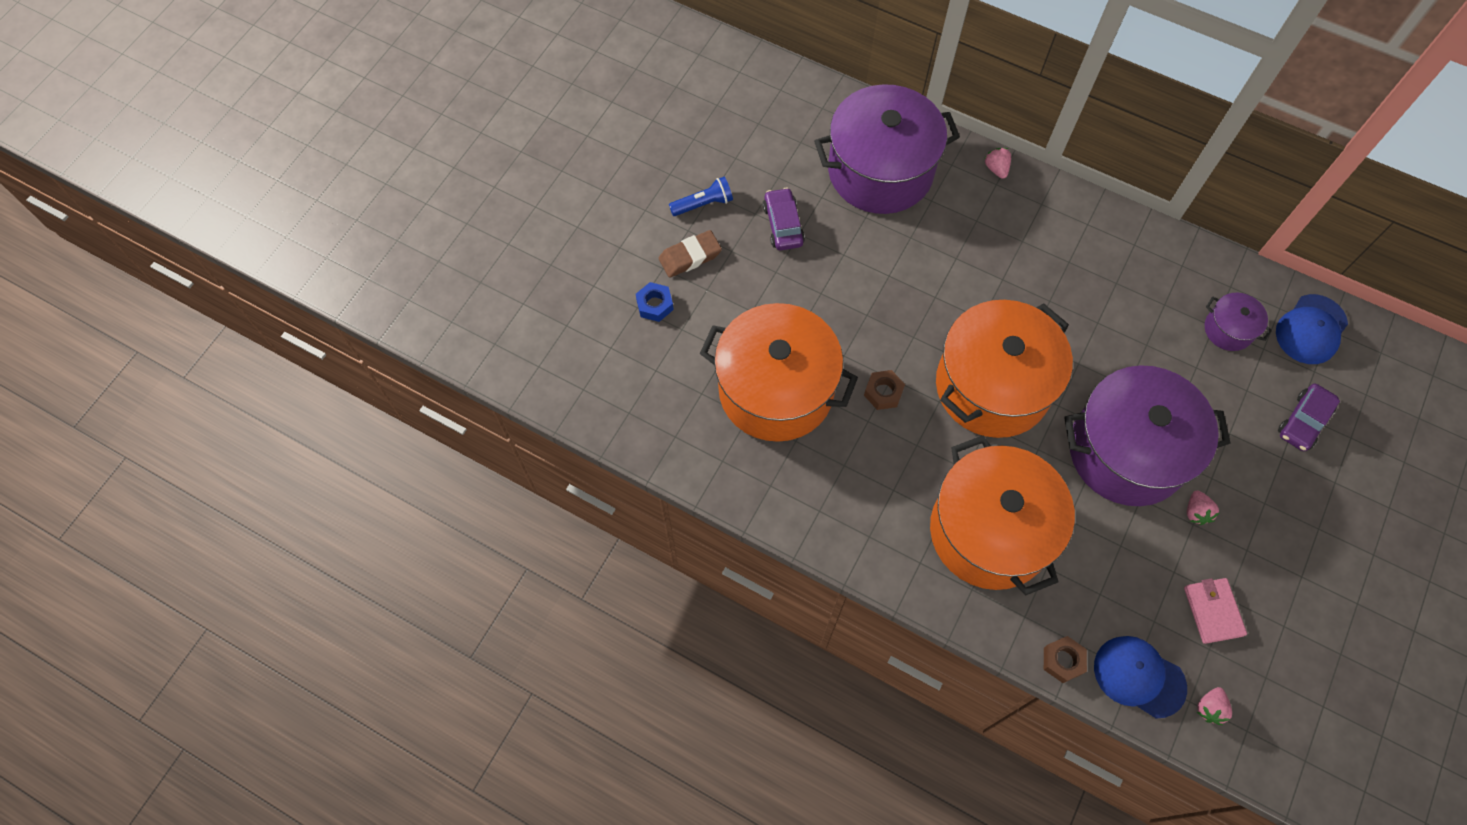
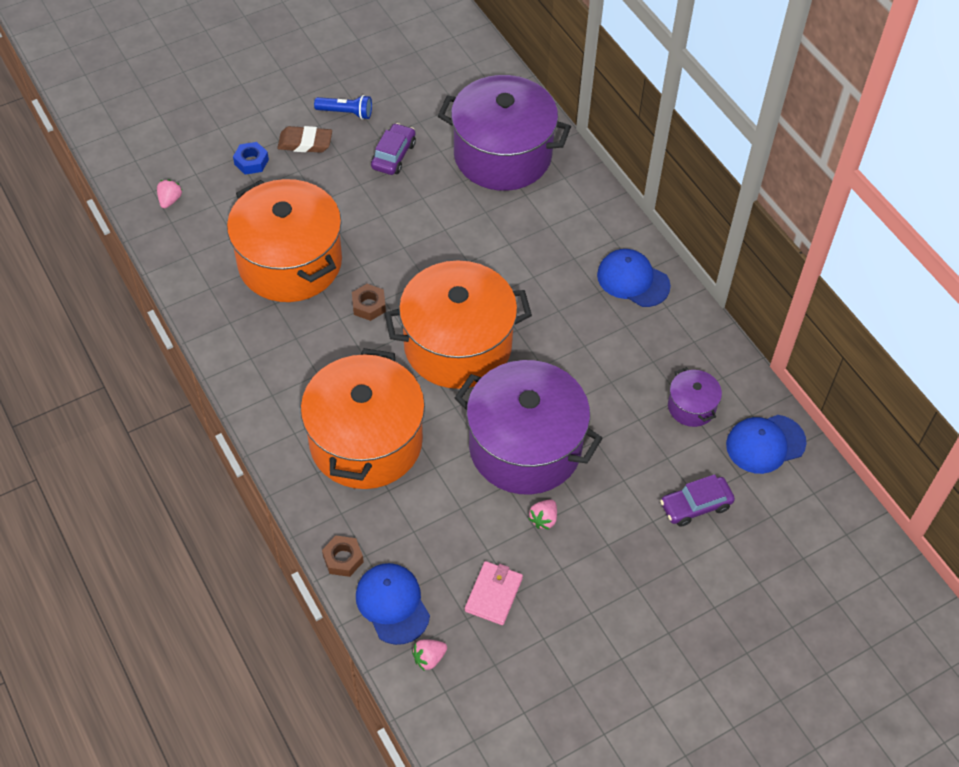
camera: 30 degrees right, 10 degrees down
(996, 169) = (598, 198): pink strawberry -> pink strawberry (170, 200)
(1088, 234) = (633, 280): none -> blue cap

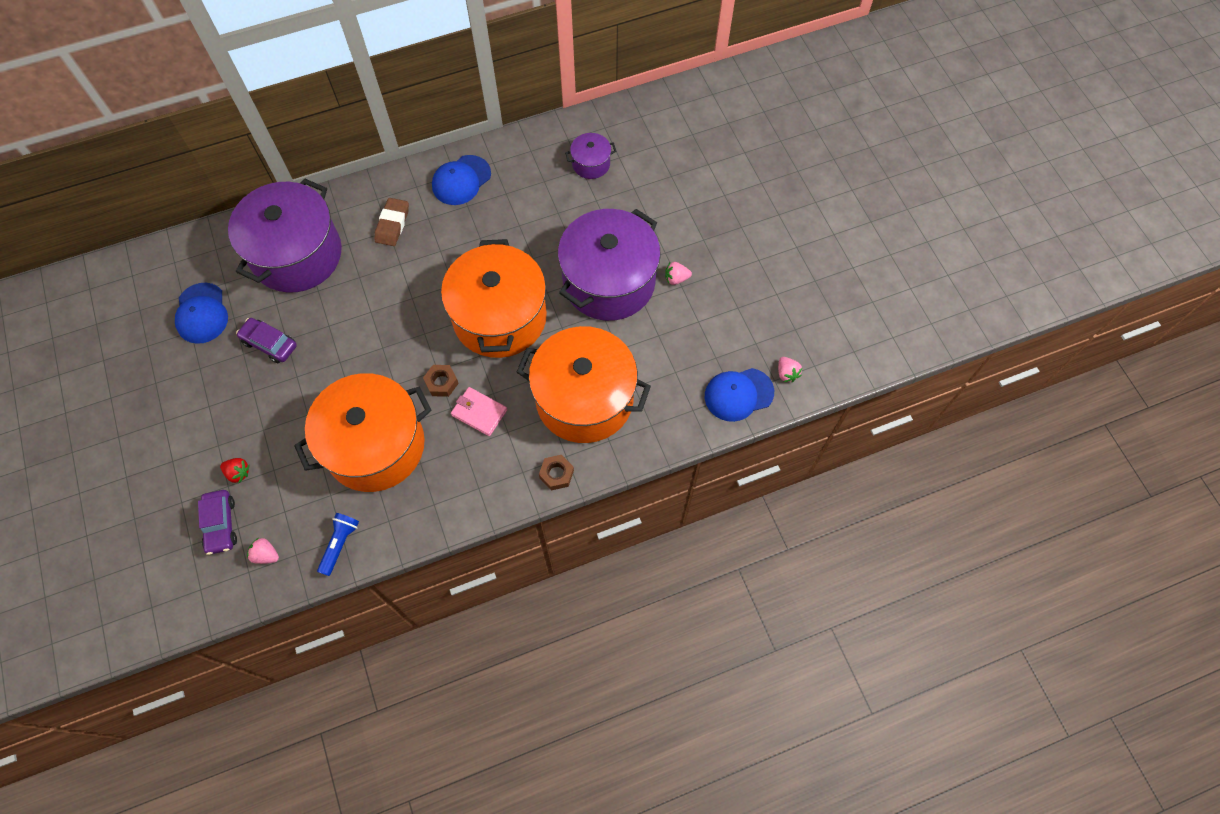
camera: 80 degrees left, 10 degrees up
(251, 162) = (238, 473): blue nut -> red strawberry
(305, 143) = (228, 421): brown eraser -> brown eraser (392, 224)
(343, 559) = (694, 427): brown nut -> brown nut (556, 474)
(346, 113) = (201, 380): blue flashlight -> blue flashlight (340, 544)
(493, 594) = (737, 322): pink wallet -> pink wallet (479, 412)
(543, 519) = (676, 278): pink strawberry -> pink strawberry turned 135 degrees clockwise
(695, 506) = (677, 178): purple car -> purple car (221, 525)
(765, 444) = (631, 124): blue cap -> blue cap (202, 313)

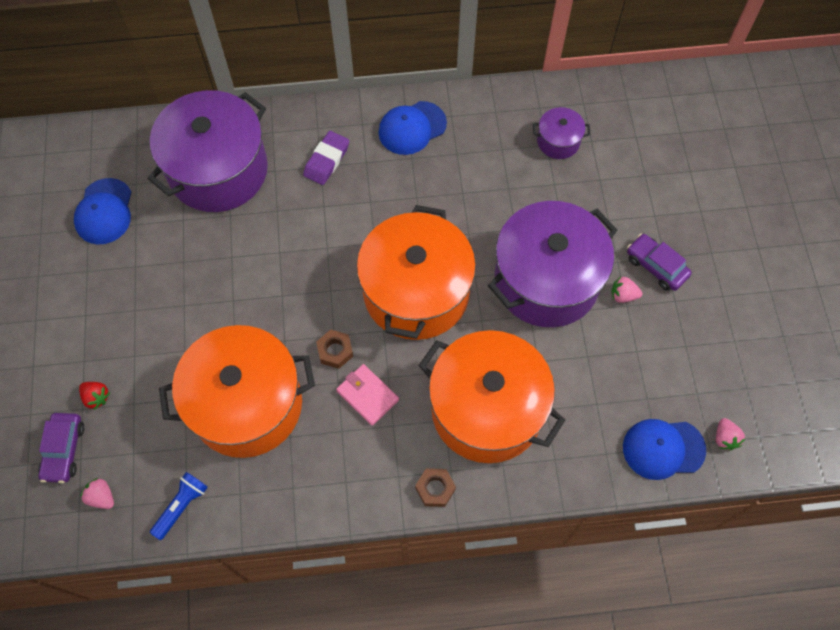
camera: 15 degrees right, 0 degrees up
(269, 344) = (165, 262): purple car -> purple car (656, 266)
(392, 224) = (327, 160): brown eraser -> purple eraser

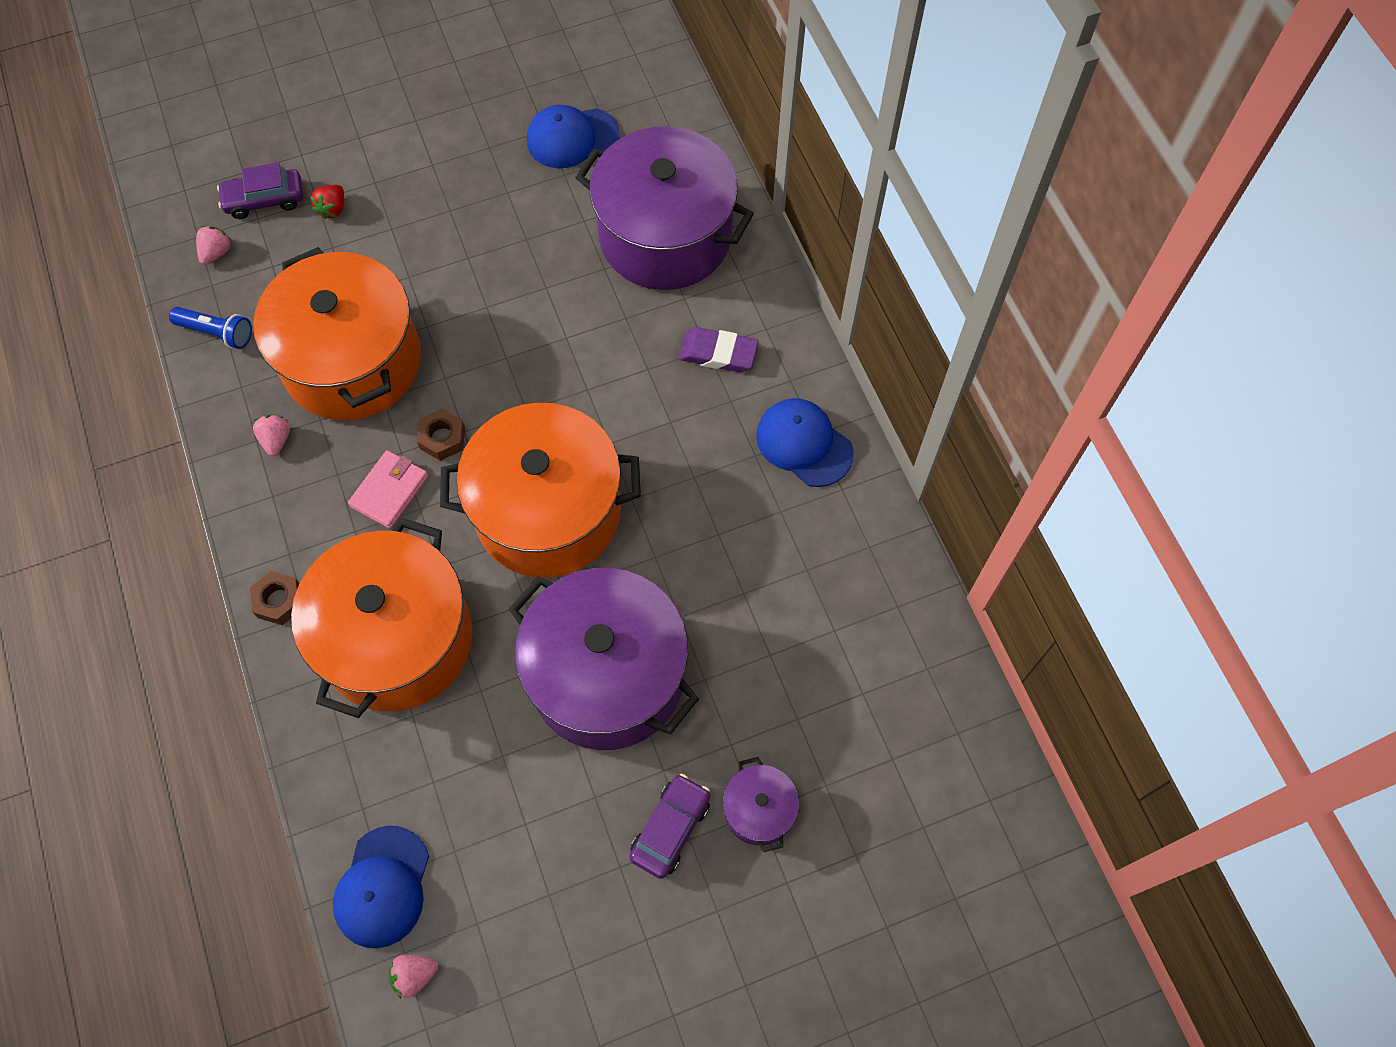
camera: 75 degrees right, 0 degrees up
(558, 141) = (846, 645): purple pot -> purple pot (759, 810)
(623, 295) = (610, 788): pink strawberry -> pink strawberry (276, 440)
(663, 449) = (383, 887): blue cap -> blue cap turned 150 degrees counterclockwise

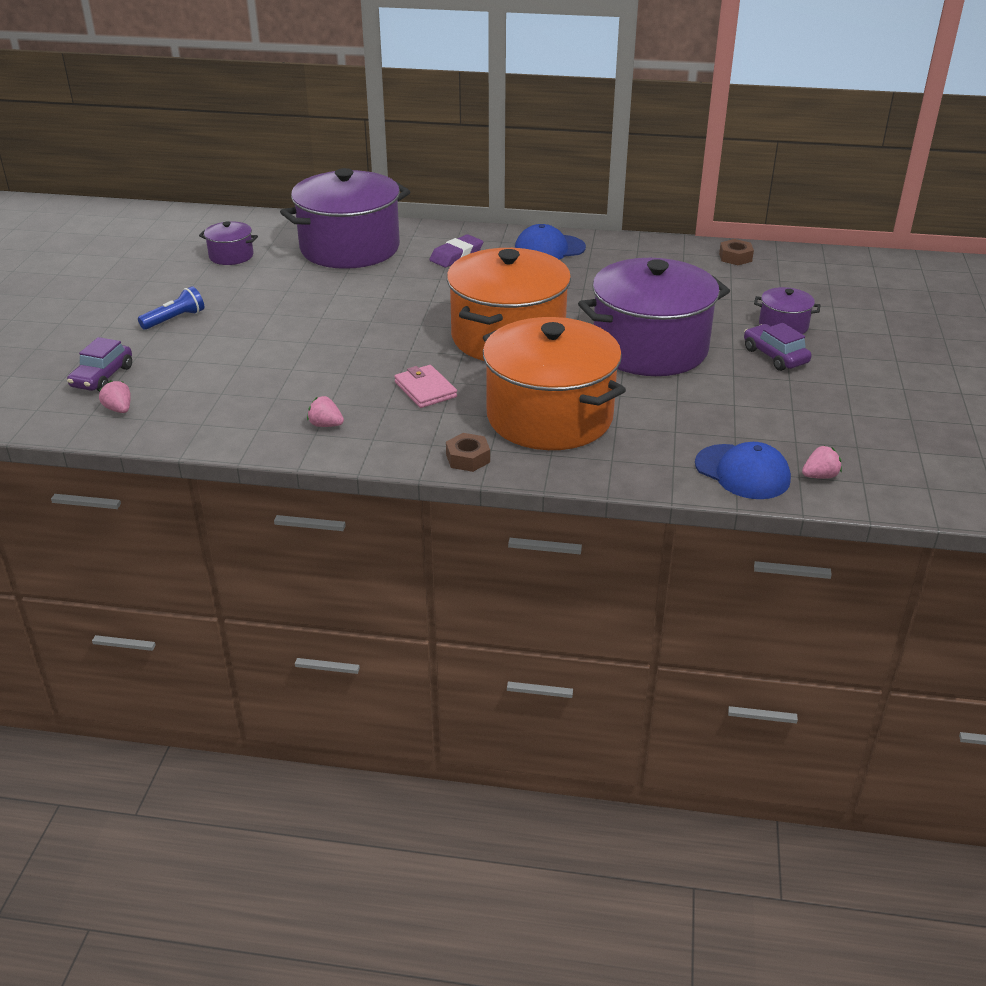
camera: 60 degrees left, 30 degrees down
(217, 333) = (194, 427): blue flashlight -> blue flashlight (175, 319)
(333, 209) = (155, 352): red strawberry -> none
(352, 361) = (298, 377): orange pot -> none
(414, 975) = (820, 476): pink strawberry -> pink strawberry turned 120 degrees counterclockwise
(442, 438) = (406, 359): brown nut -> brown nut (735, 257)
(572, 138) = (231, 256): blue cap -> purple pot

